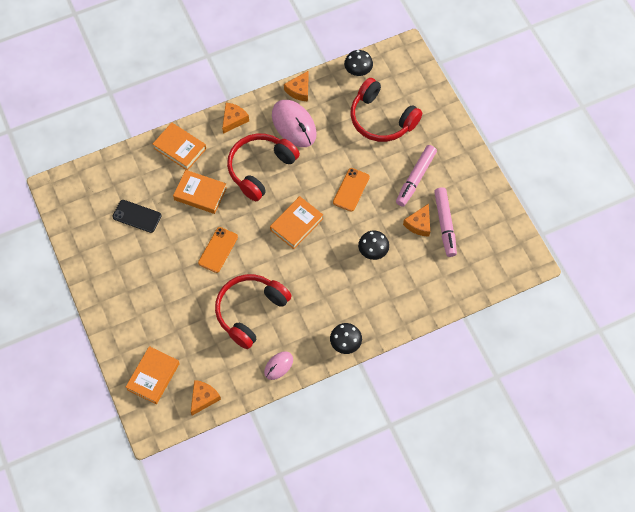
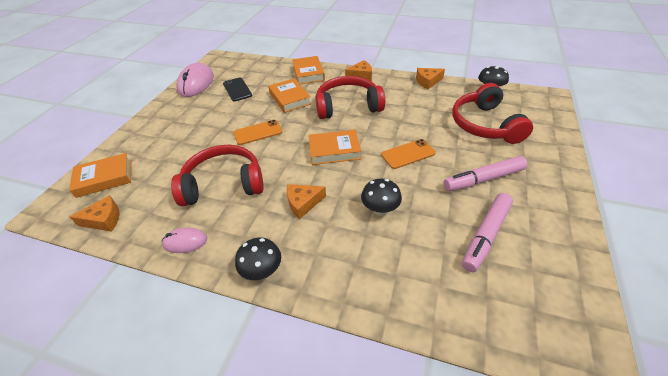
camera: 45 degrees right, 20 degrees down
(294, 125) = (402, 96): pink mouse -> pink mouse (196, 83)
(419, 224) = (454, 217): orange cheese -> orange cheese (303, 203)

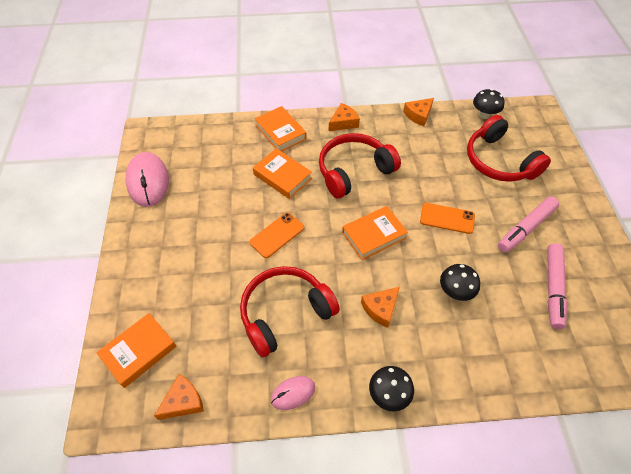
camera: 25 degrees left, 10 degrees up
(237, 89) = (209, 178): black phone -> none
(408, 154) = (447, 218): orange phone -> orange phone turned 60 degrees clockwise

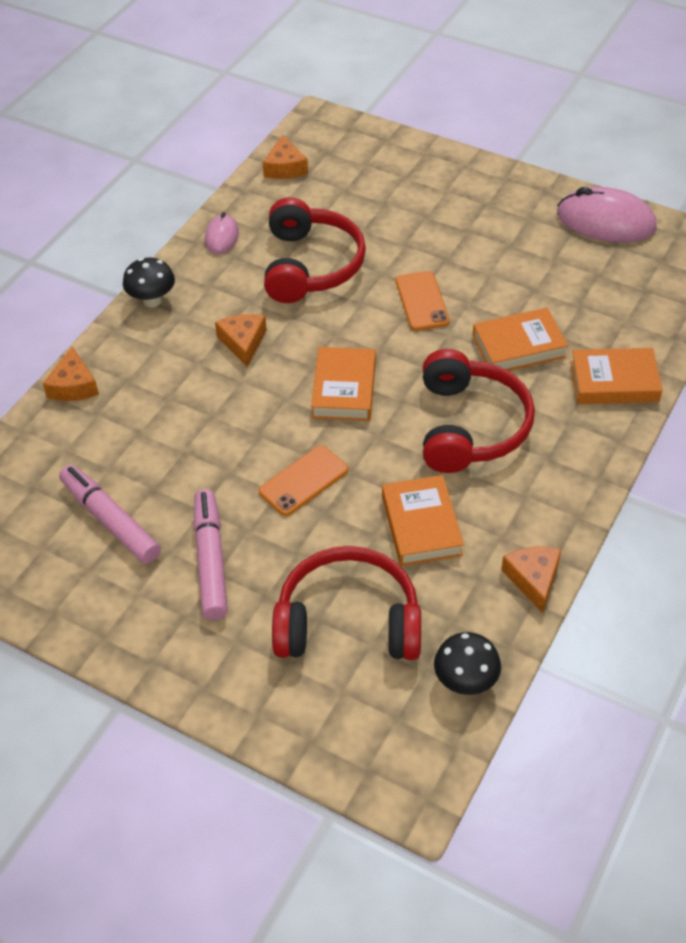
camera: 125 degrees right, 5 degrees down
(139, 351) = (363, 155): orange book -> orange book (421, 525)
(343, 122) = (584, 467): orange cheese -> orange cheese (73, 386)
(455, 292) = (199, 420): black mushroom -> none

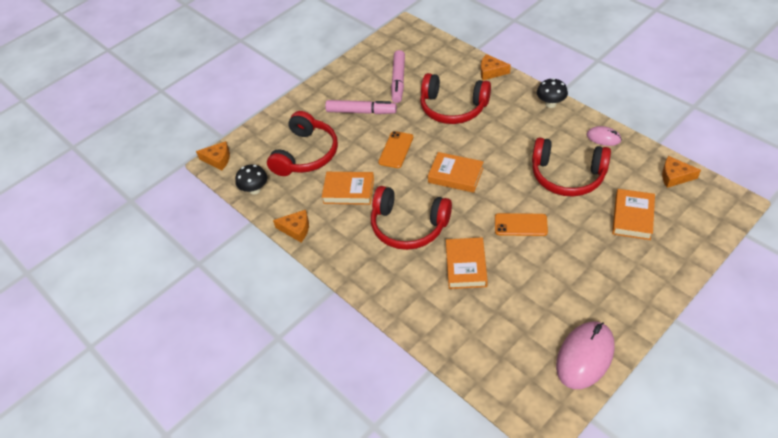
camera: 110 degrees right, 0 degrees up
(110, 520) = (398, 81): pink marker -> pink marker turned 120 degrees clockwise
(178, 422) = (453, 107): none -> red headphones
(243, 342) = (505, 137): orange cheese -> orange cheese (218, 159)
(303, 481) = (396, 150): orange phone -> orange phone turned 45 degrees clockwise
(614, 382) = (419, 309): orange book -> orange book (632, 217)

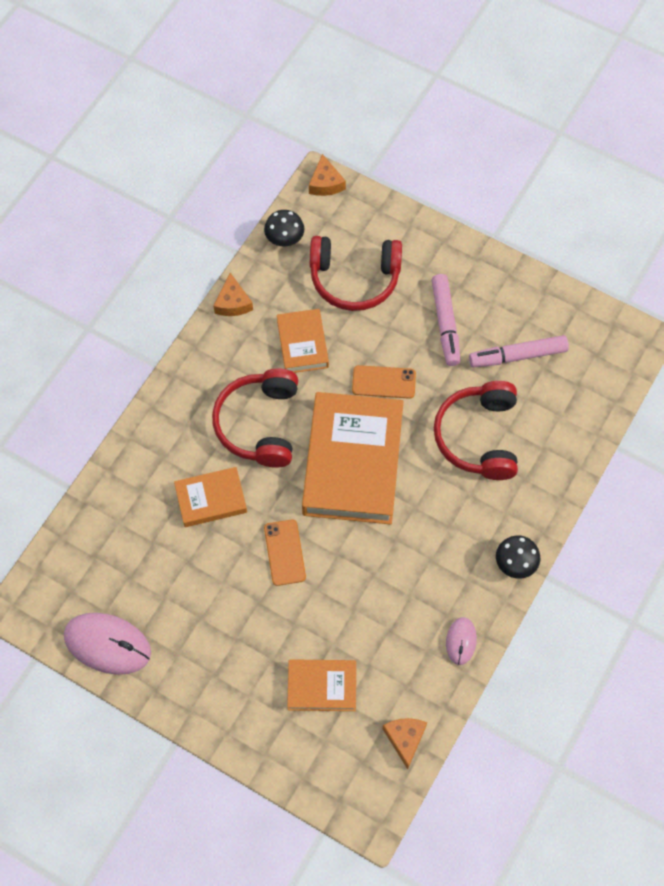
camera: 70 degrees right, 15 degrees up
(455, 175) = (353, 462): orange book -> orange book, size x1.96
(491, 72) = (566, 475): orange cheese -> none
(567, 175) = (379, 600): red headphones -> none

